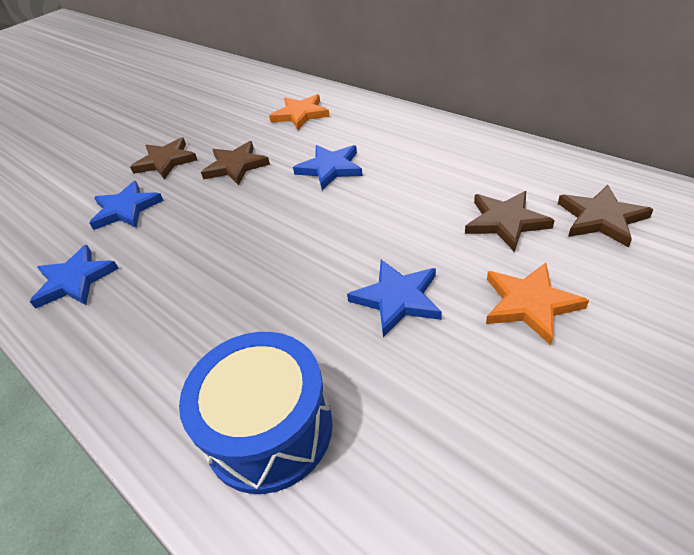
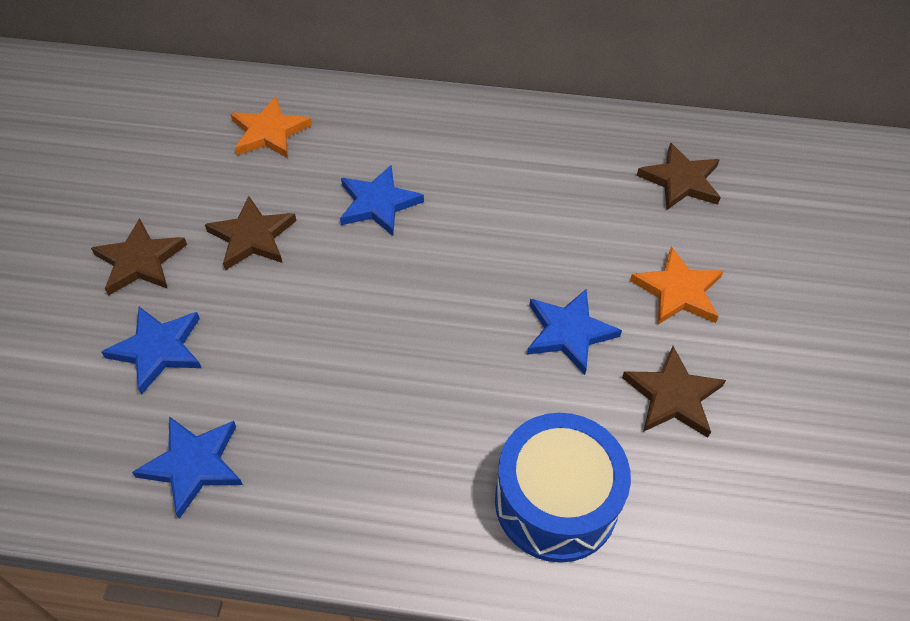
camera: 40 degrees left, 10 degrees up
(505, 222) = (605, 212): brown star -> brown star (672, 396)

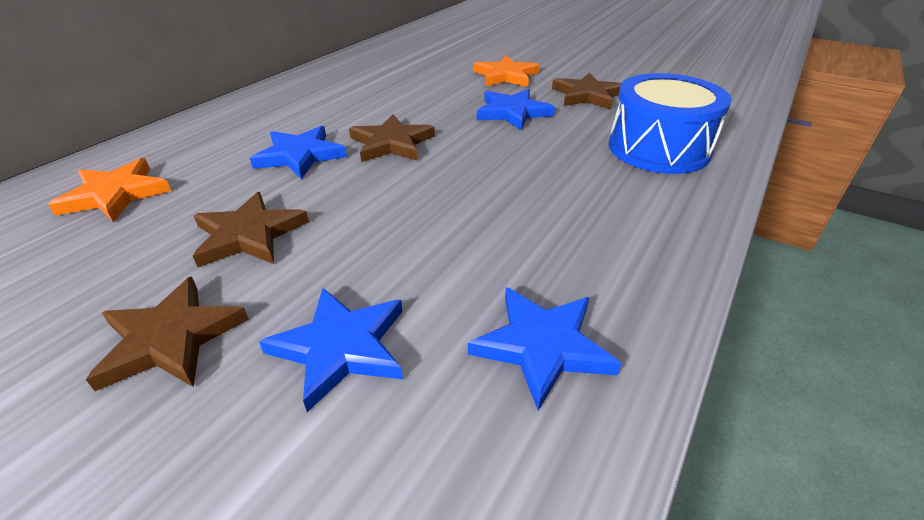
camera: 65 degrees left, 15 degrees down
(681, 181) = (418, 56): brown star -> brown star (392, 143)

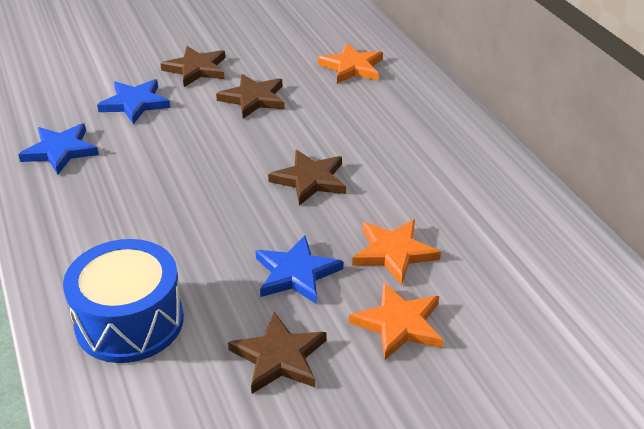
camera: 125 degrees right, 0 degrees up
(300, 155) = (335, 135): blue star -> none
(444, 91) = (394, 253): none -> orange star

